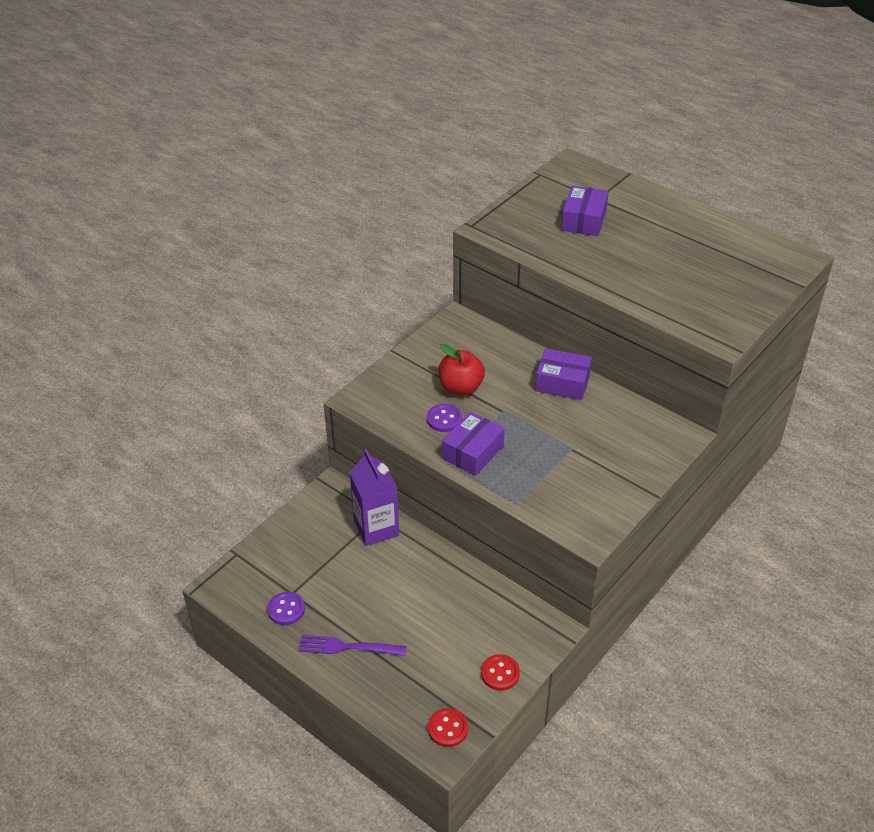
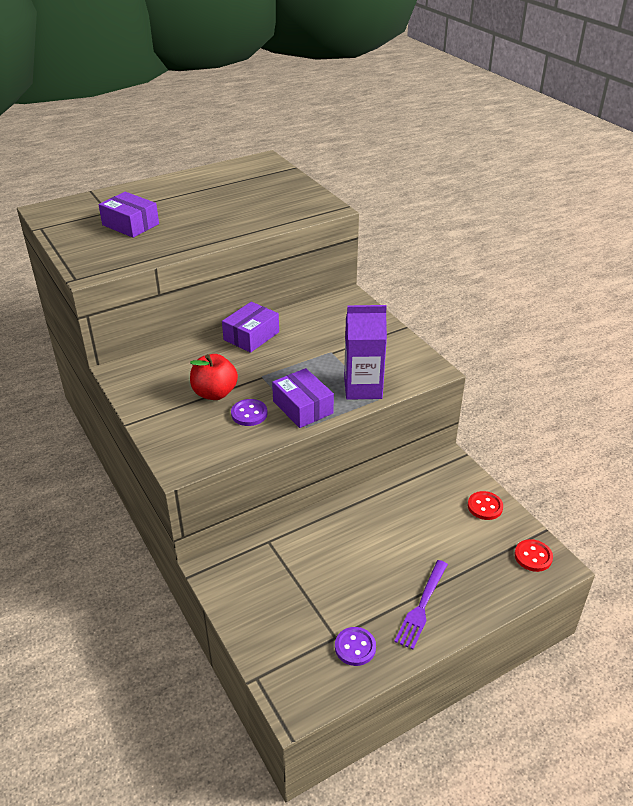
camera: 70 degrees left, 5 degrees down
(376, 528) = (283, 546): purple carton -> purple carton (363, 388)

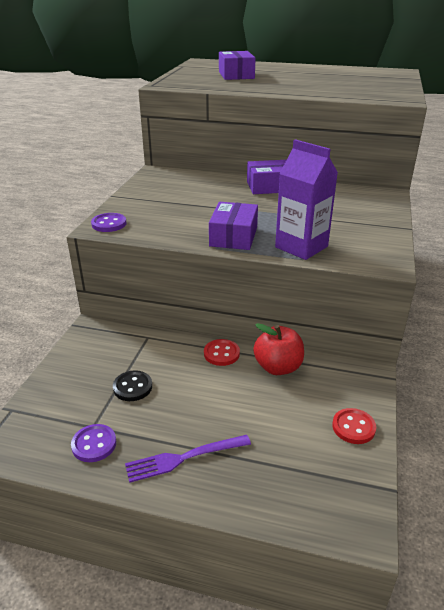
camera: 45 degrees right, 5 degrees down
(214, 393) = (190, 204): red apple -> red apple (278, 367)
(249, 414) = (190, 223): purple button -> purple button (109, 224)
(318, 588) = (132, 387): none -> black button
(533, 556) = (345, 501): red button -> red button (221, 353)

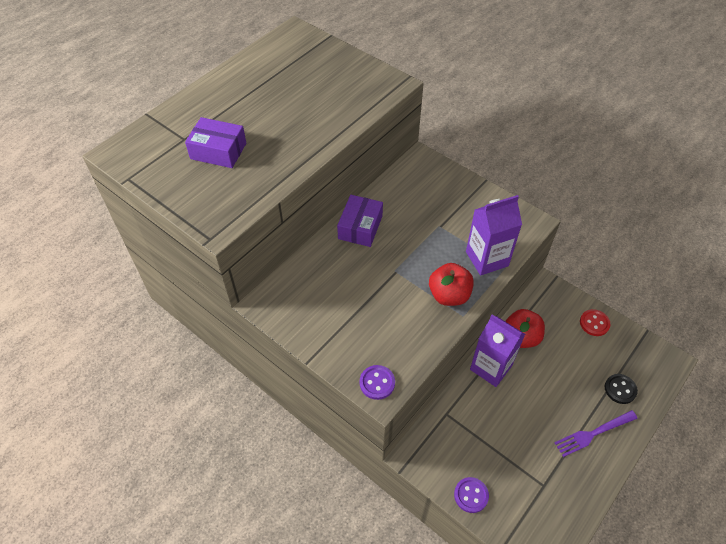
camera: 65 degrees left, 20 degrees up
(94, 444) = (563, 489): purple button -> purple button (471, 495)
(132, 387) = (508, 445): black button -> black button (620, 389)
(183, 458) = (593, 434): purple fork -> purple fork turned 60 degrees clockwise
(221, 353) = (491, 367): red button -> purple carton
(233, 236) = (449, 295): purple box -> red apple

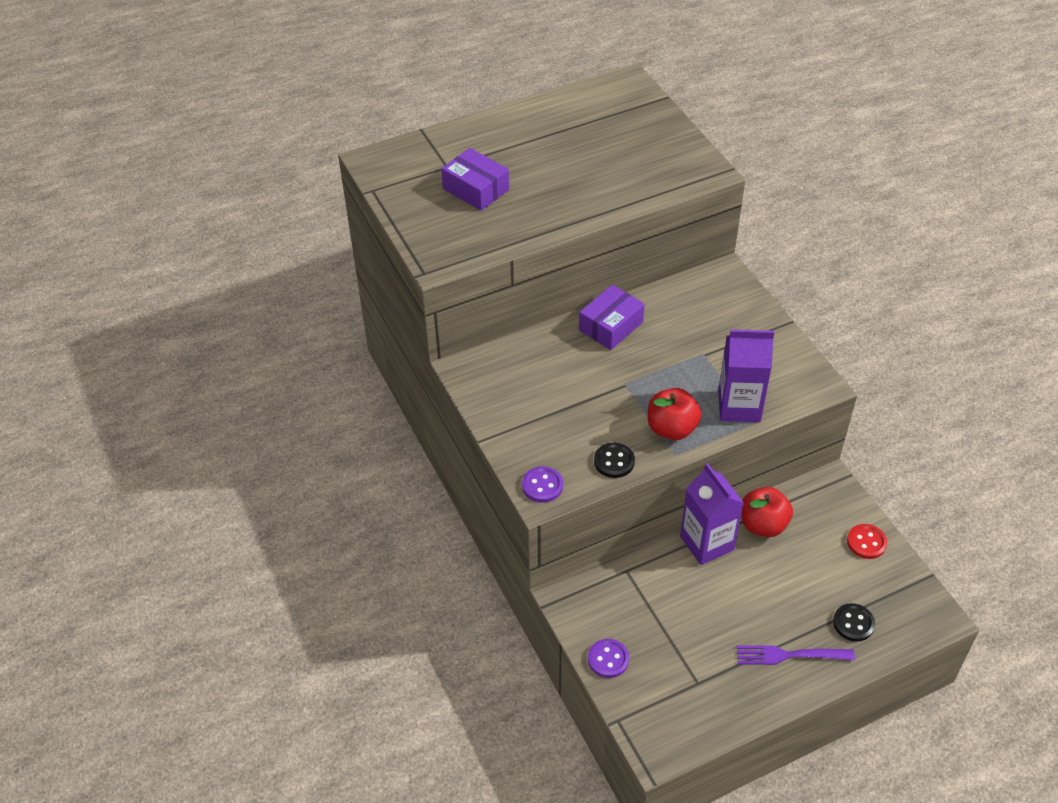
camera: 25 degrees right, 5 degrees down
(421, 339) = (614, 461): none -> black button

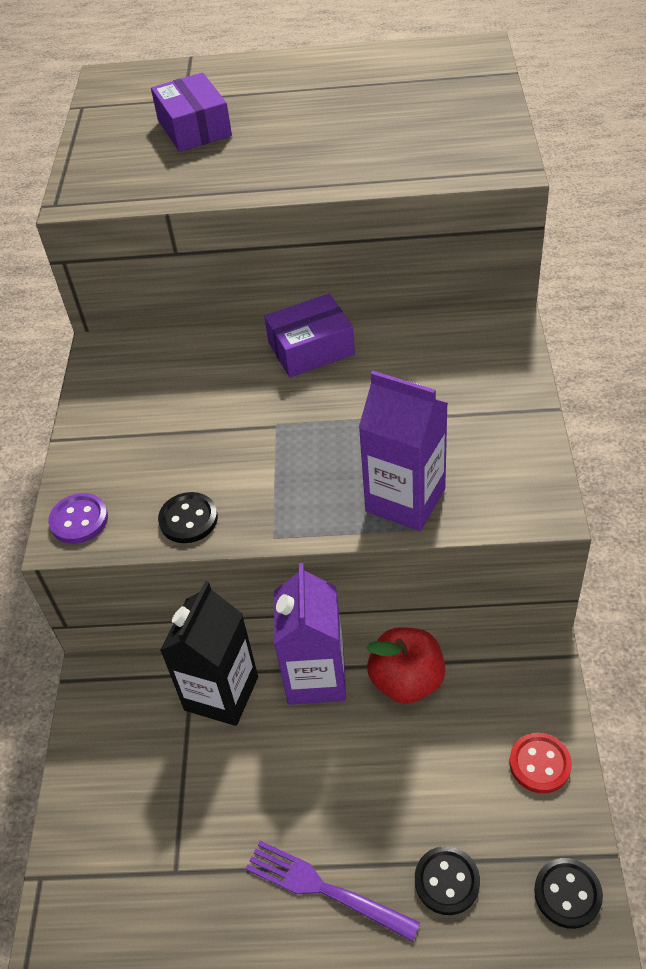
camera: 30 degrees right, 0 degrees up
(608, 659) = (87, 785): purple button -> none
(654, 574) = (221, 693): none -> black carton
(671, 428) = (293, 501): red apple -> none
(919, 603) = (567, 894): none -> black button

